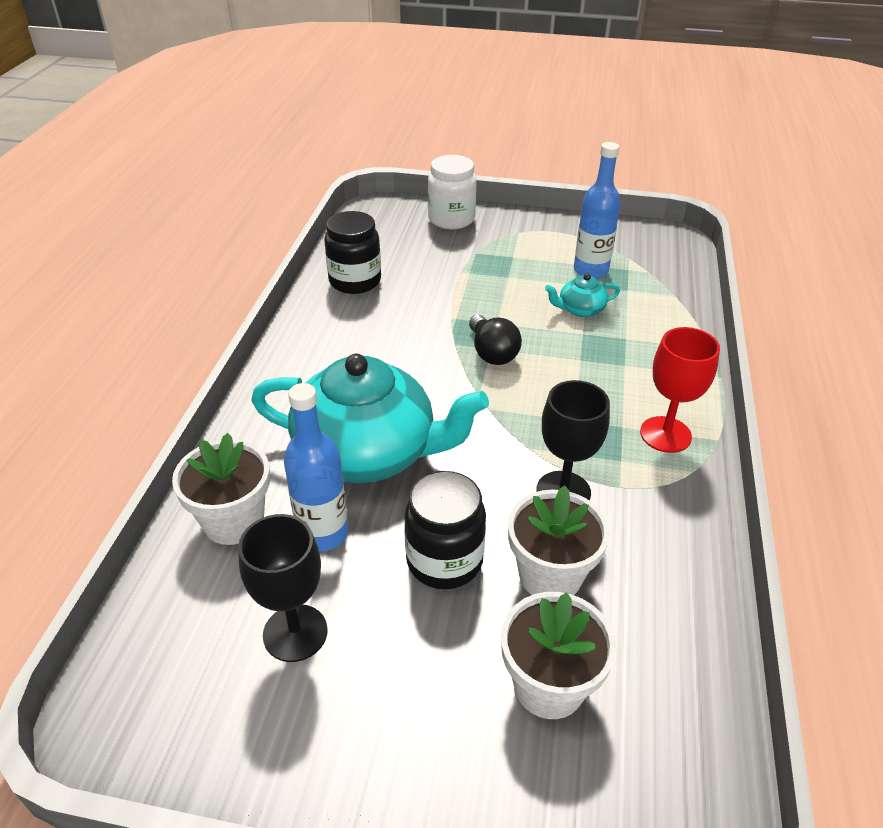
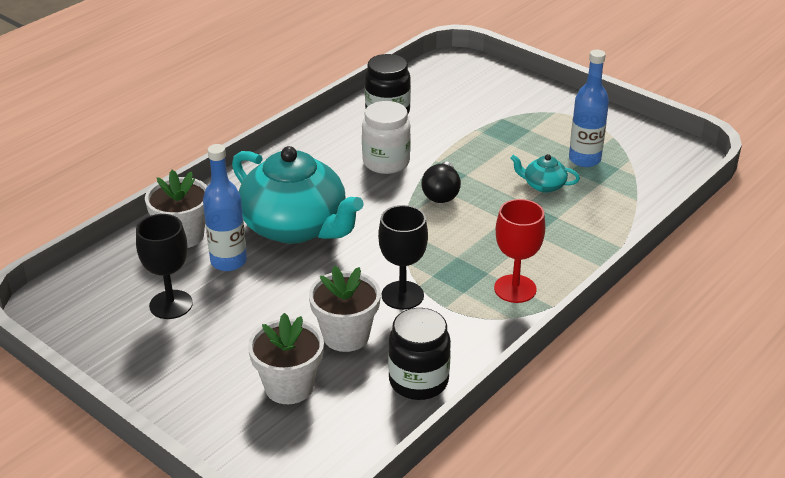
camera: 30 degrees right, 5 degrees down
(444, 560) = (288, 303): black jar -> black jar (418, 381)
(451, 219) = (508, 86): white jar -> white jar (386, 162)

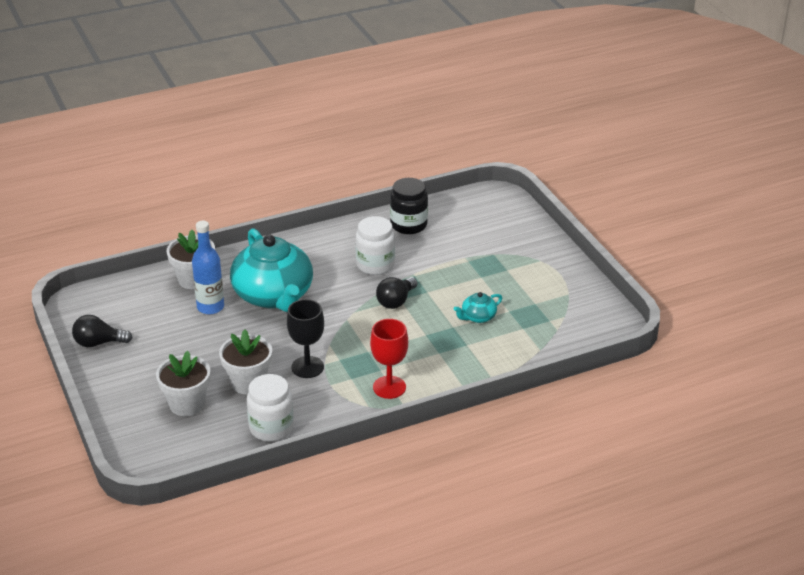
camera: 25 degrees right, 0 degrees up
(113, 347) = (99, 343): none -> black light bulb
(171, 304) = (153, 326): black goblet -> none
(418, 381) = (271, 428): black jar -> white jar
(543, 185) = (478, 317): turquoise teapot -> turquoise teapot turned 75 degrees counterclockwise
(584, 159) = (528, 306): blue bottle -> none

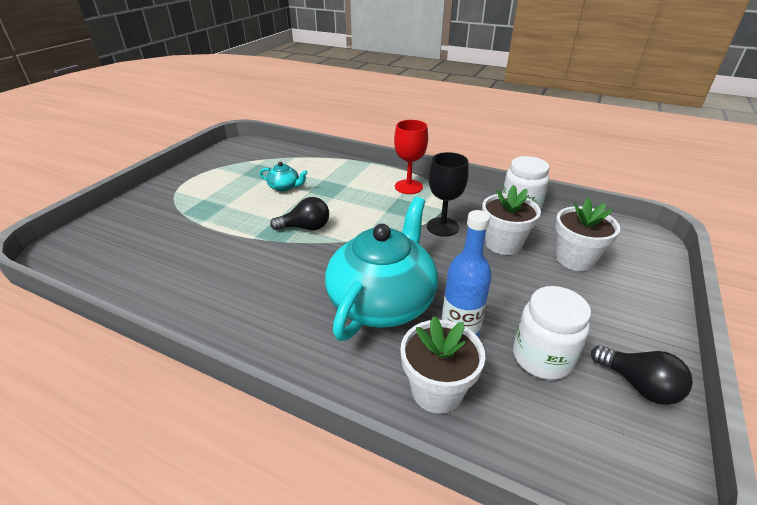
camera: 130 degrees left, 0 degrees up
(375, 265) = (259, 264): white jar -> white jar (542, 358)
(408, 225) = (159, 280): black jar -> none

